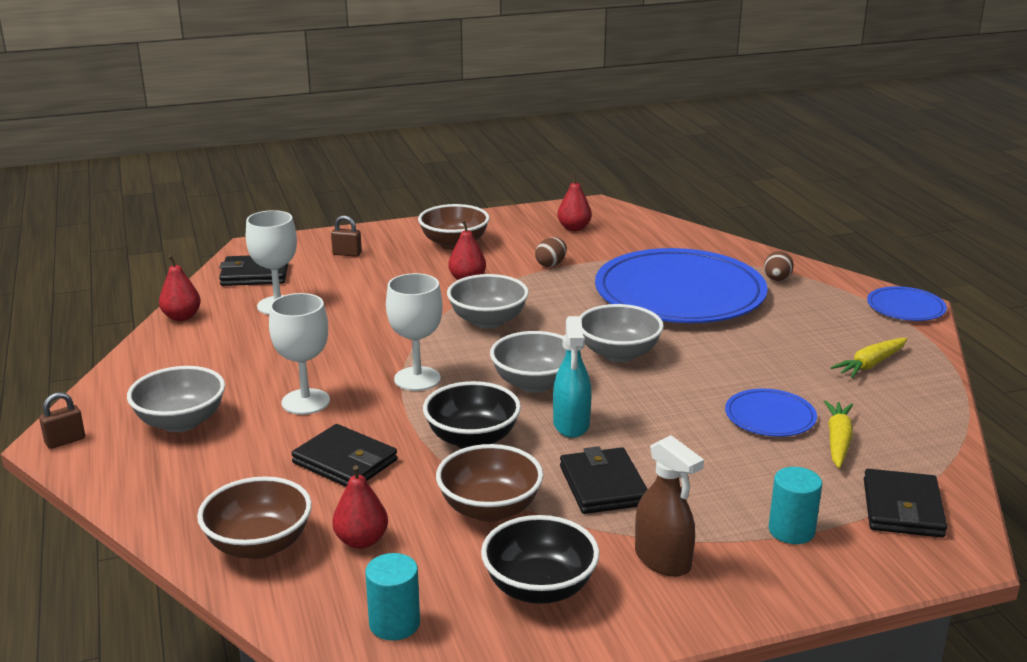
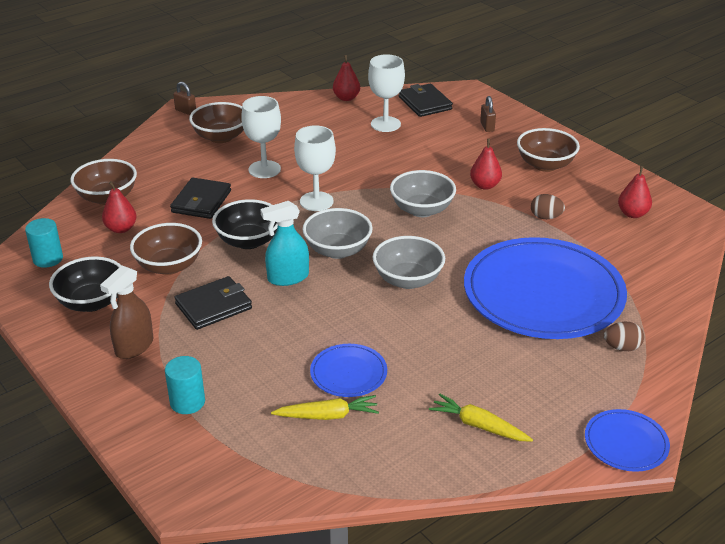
camera: 70 degrees right, 10 degrees up
(181, 422) = (221, 137): grey bowl -> brown bowl
(902, 508) = (239, 460): black wallet -> none

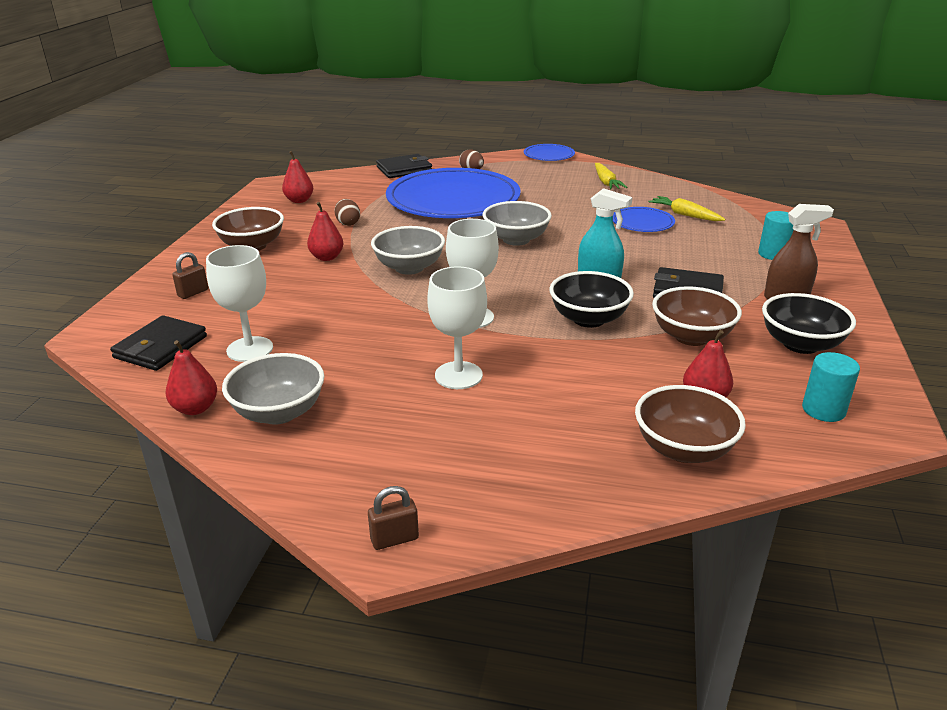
camera: 130 degrees left, 5 degrees down
(185, 111) = (394, 539): brown padlock -> brown padlock turned 75 degrees clockwise
(201, 201) = (578, 379): black wallet -> black wallet (404, 169)
(221, 137) = (428, 451): brown bowl -> none
(337, 250) = (528, 277): grey bowl -> grey bowl (279, 412)

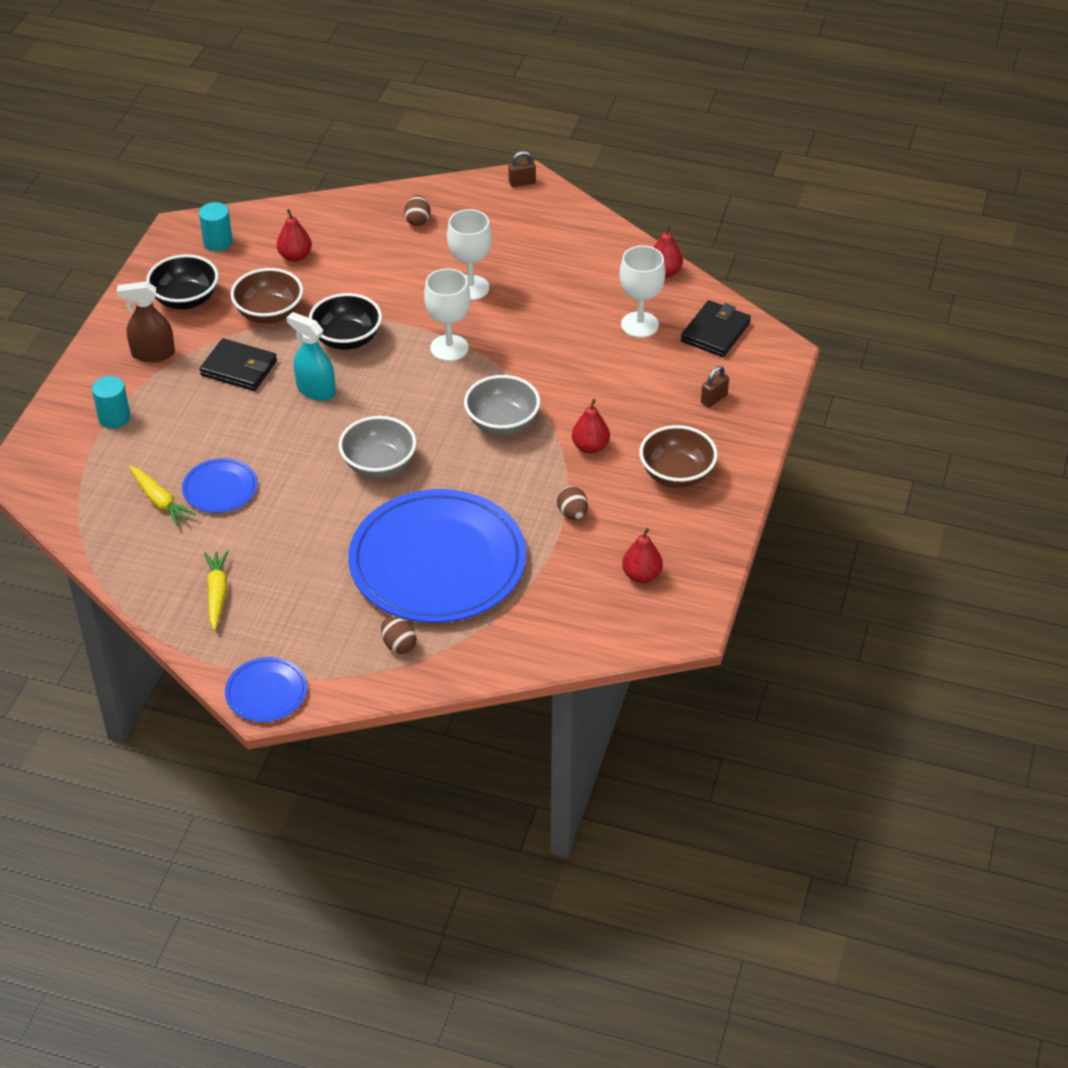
camera: 175 degrees left, 15 degrees up
(279, 412) = (603, 265): grey bowl -> none
(404, 169) = (498, 659): black wallet -> none
(555, 458) = (418, 221): none -> brown egg
(683, 449) = (332, 221): brown bowl -> none

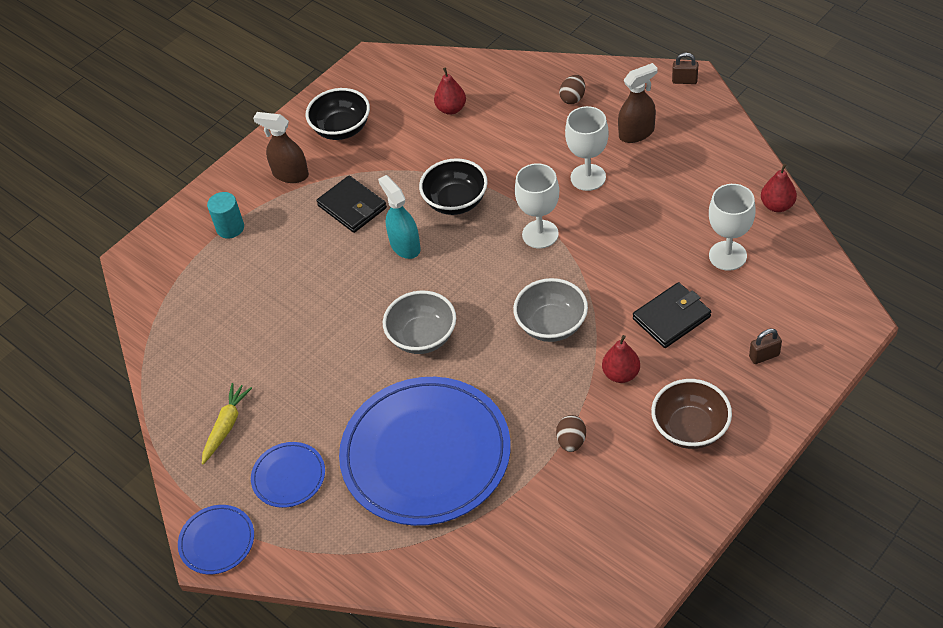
camera: 30 degrees right, 5 degrees up
(160, 501) = (226, 319): yellow carrot -> none
(218, 242) = (394, 80): turquoise cylinder -> none
(220, 488) = (279, 321): blue plate -> blue plate (288, 476)
(269, 313) = (403, 159): brown bowl -> none
(399, 645) = (350, 531): brown egg -> none
(498, 238) = (636, 133): none -> brown spray bottle
(641, 575) = (605, 530): red pear -> none
(715, 332) = (798, 283): black wallet -> black wallet (671, 318)

